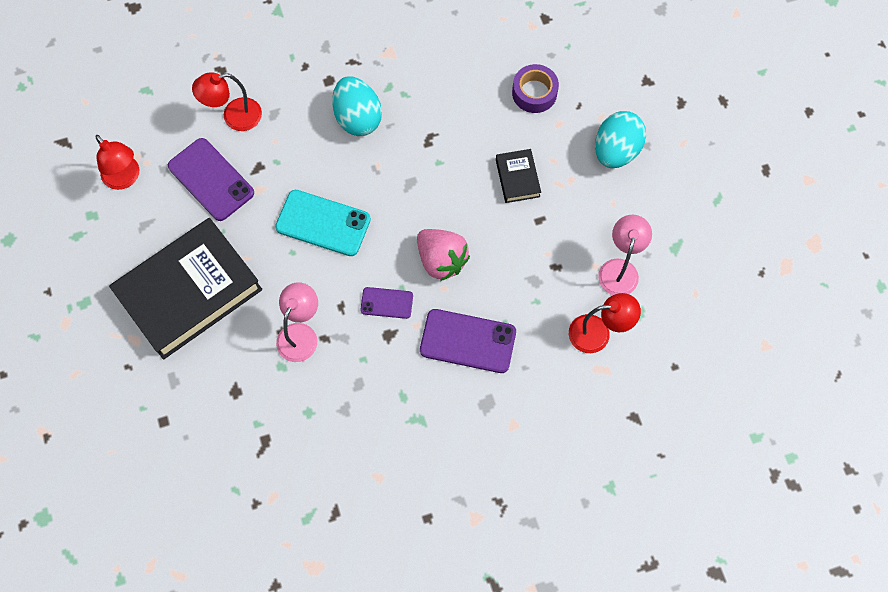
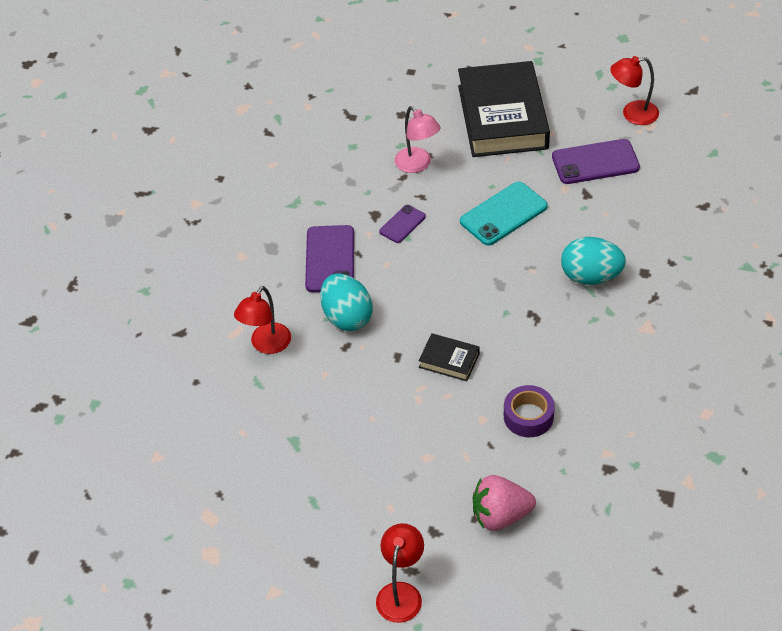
camera: 125 degrees right, 20 degrees down
(234, 117) = (648, 197): red lamp -> red lamp (401, 593)
(441, 260) = (412, 273): pink strawberry -> pink strawberry (500, 516)
(468, 341) = (330, 259): purple phone -> purple phone turned 45 degrees counterclockwise
(616, 151) = (421, 448): turquoise egg -> turquoise egg (347, 317)
(620, 269) = (308, 389): pink lamp -> none

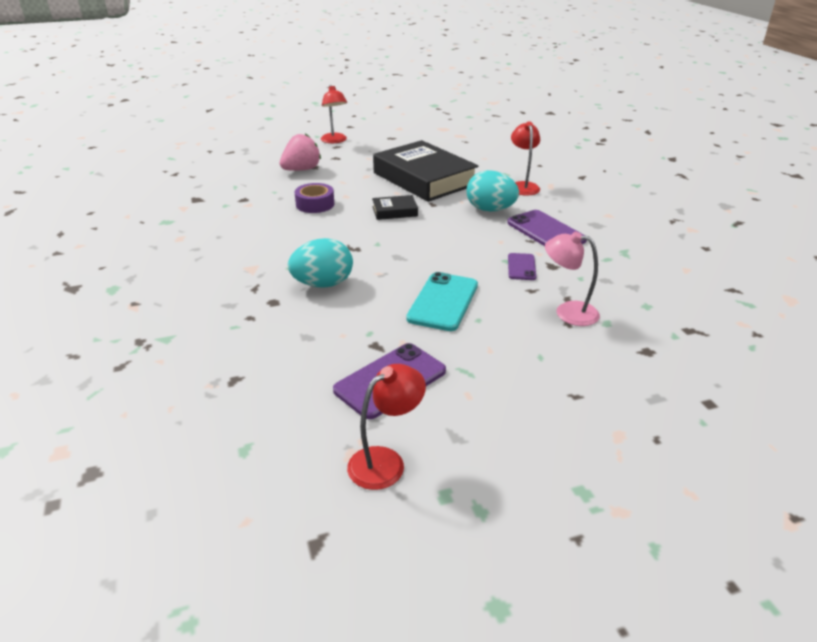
camera: 145 degrees right, 15 degrees down
(503, 117) = (541, 391): black book -> black book (424, 179)

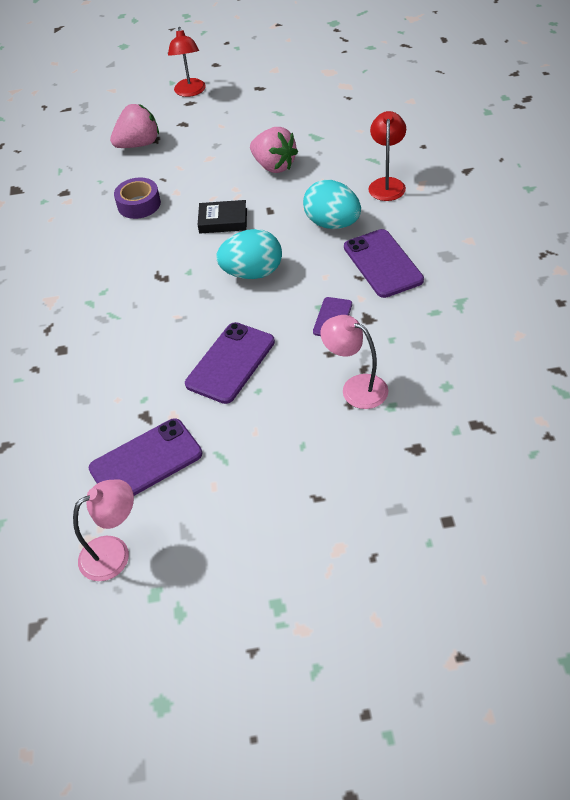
camera: 15 degrees right, 15 degrees up
(323, 284) = (116, 328): turquoise egg -> turquoise egg (252, 273)
(386, 461) = (114, 553): red lamp -> pink lamp
(424, 179) = (274, 166): black book -> pink strawberry
(443, 302) = (230, 363): turquoise phone -> purple phone

